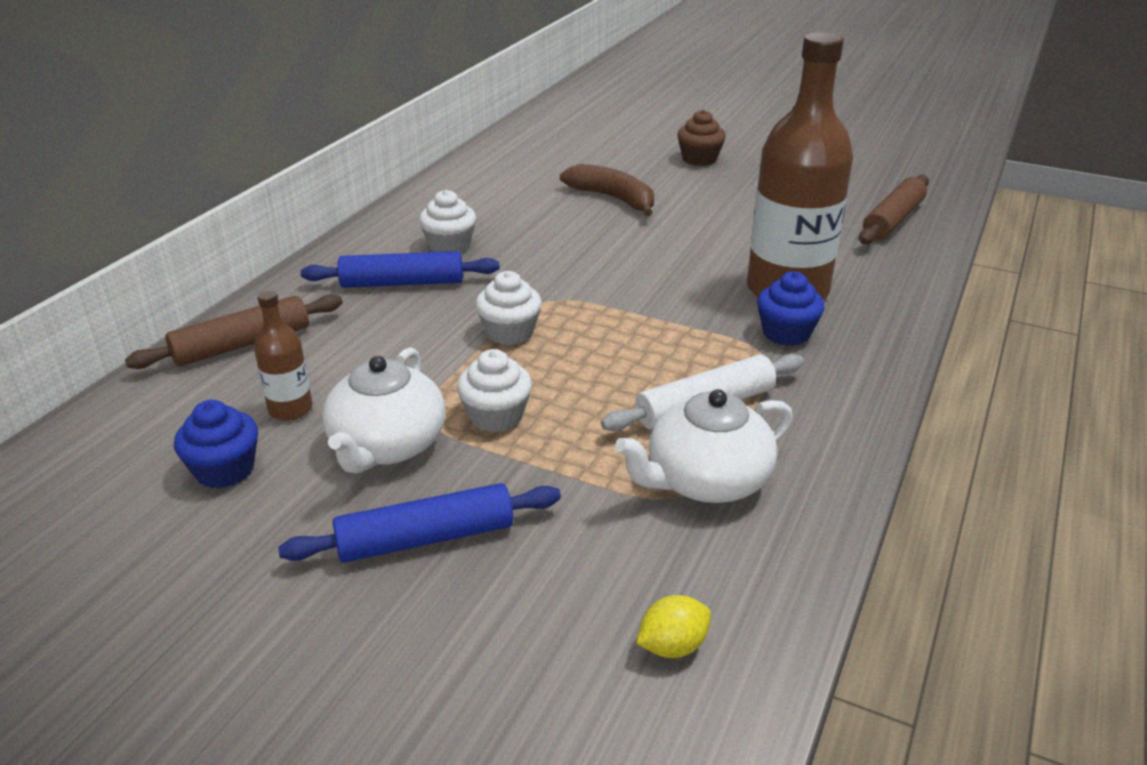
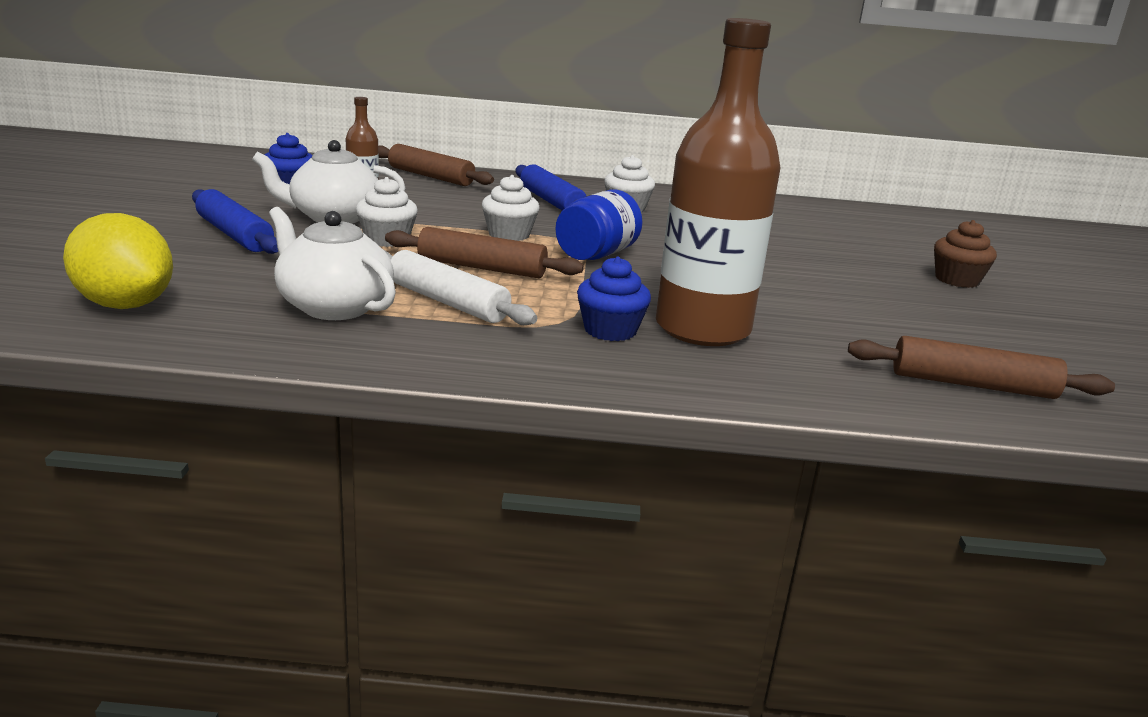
camera: 65 degrees right, 10 degrees down
(591, 296) = (596, 254): none -> blue jar
(611, 369) = (481, 268): none -> brown rolling pin
(614, 199) = (797, 251): brown banana -> none
(672, 646) = (125, 305): yellow lemon -> yellow lemon, size x2.01

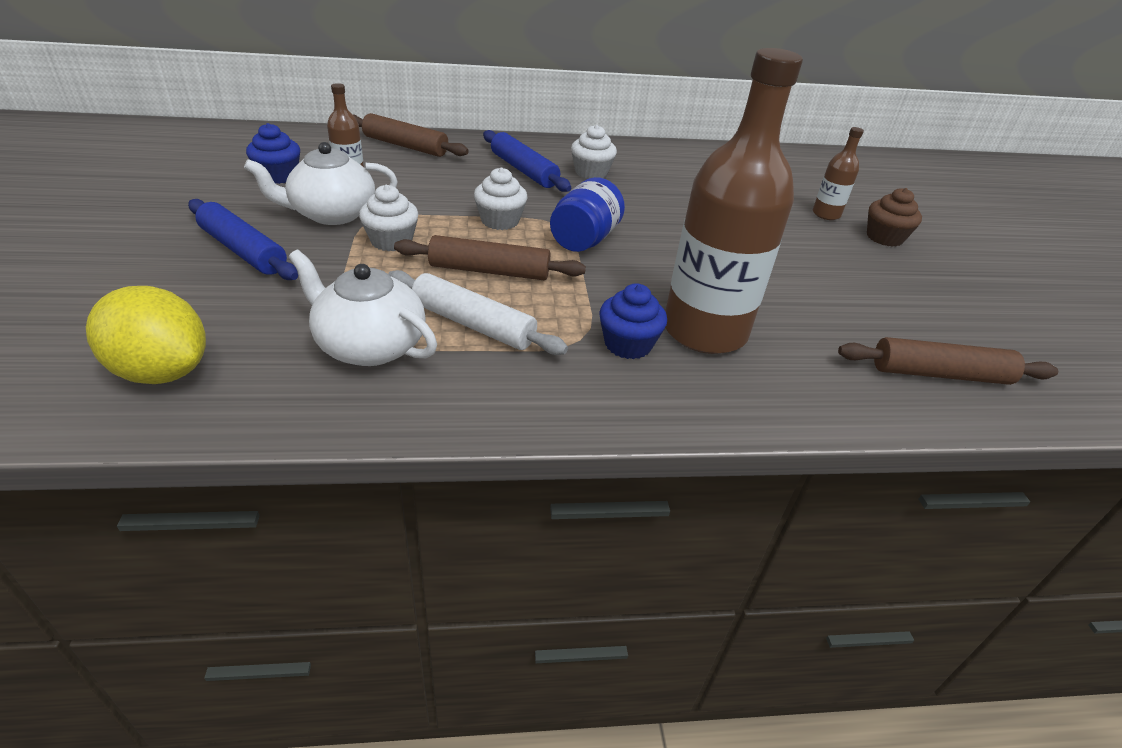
camera: 10 degrees left, 15 degrees up
(892, 257) = (826, 214): none -> brown bottle

